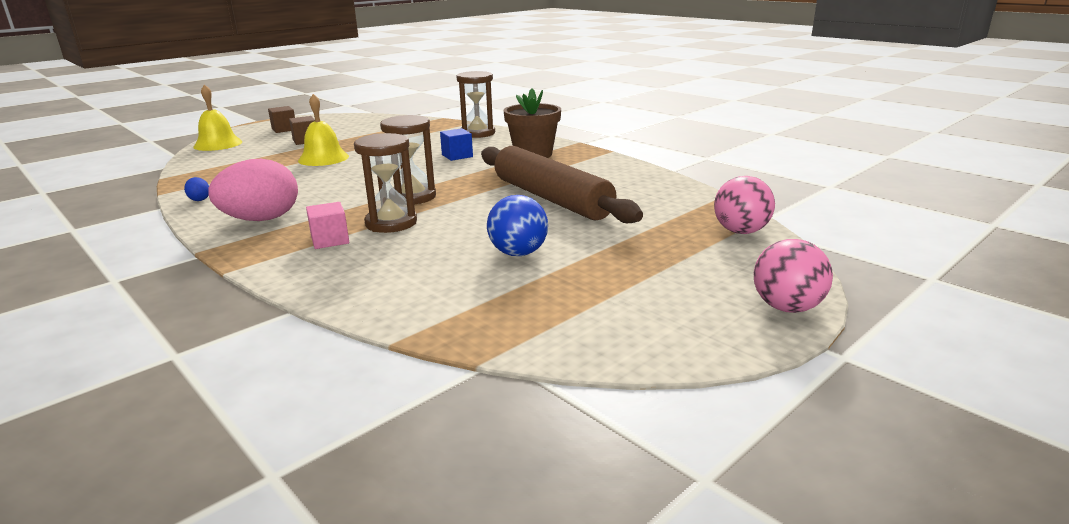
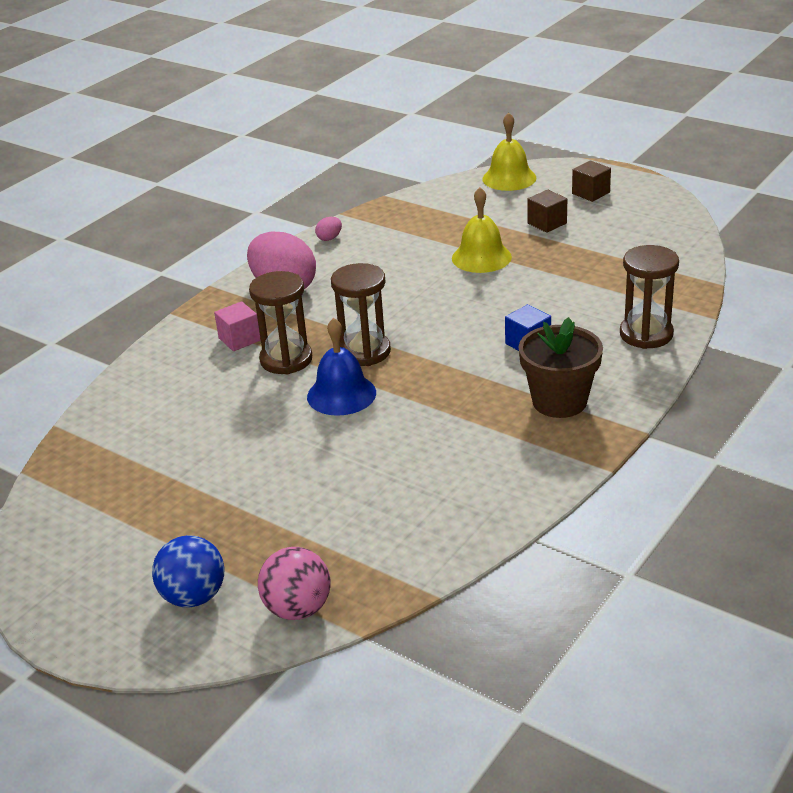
camera: 80 degrees right, 10 degrees up
(199, 199) = (329, 238): blue egg -> pink egg
(468, 207) = (341, 394): none -> blue bell
(518, 253) = (219, 452): blue ball -> blue ball (193, 597)
(551, 198) = (382, 447): brown rolling pin -> none
(787, 307) = (103, 640): pink ball -> none

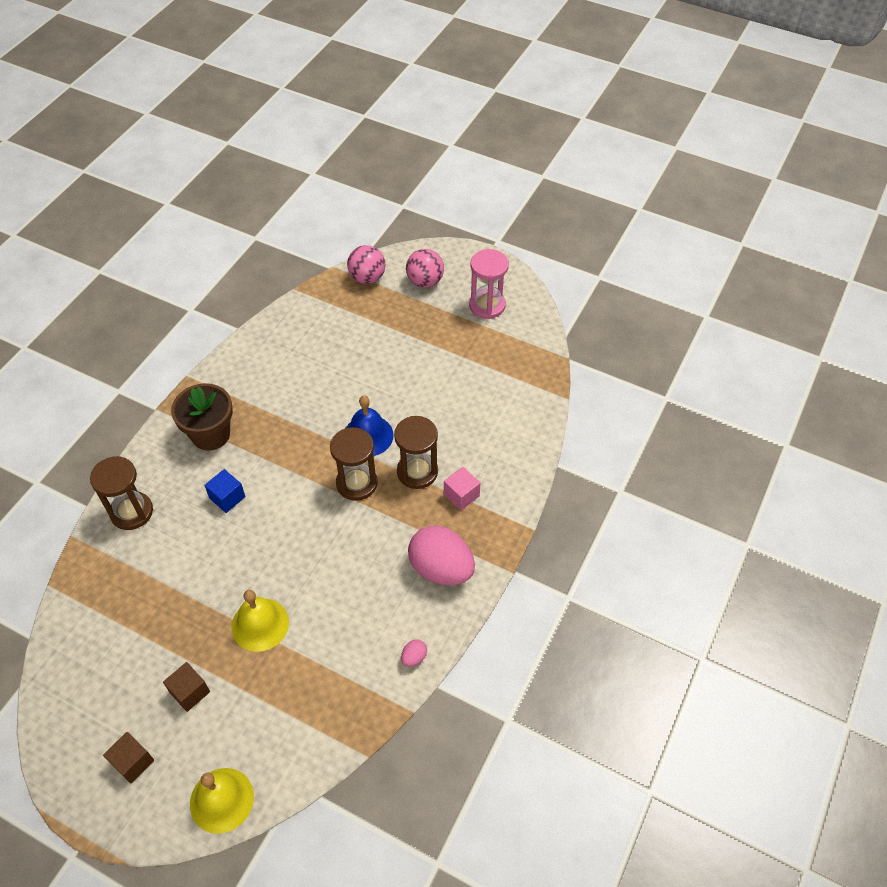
camera: 170 degrees right, 20 degrees up
(103, 551) = (487, 305): none -> pink hourglass
(193, 597) = (425, 281): blue ball -> pink ball

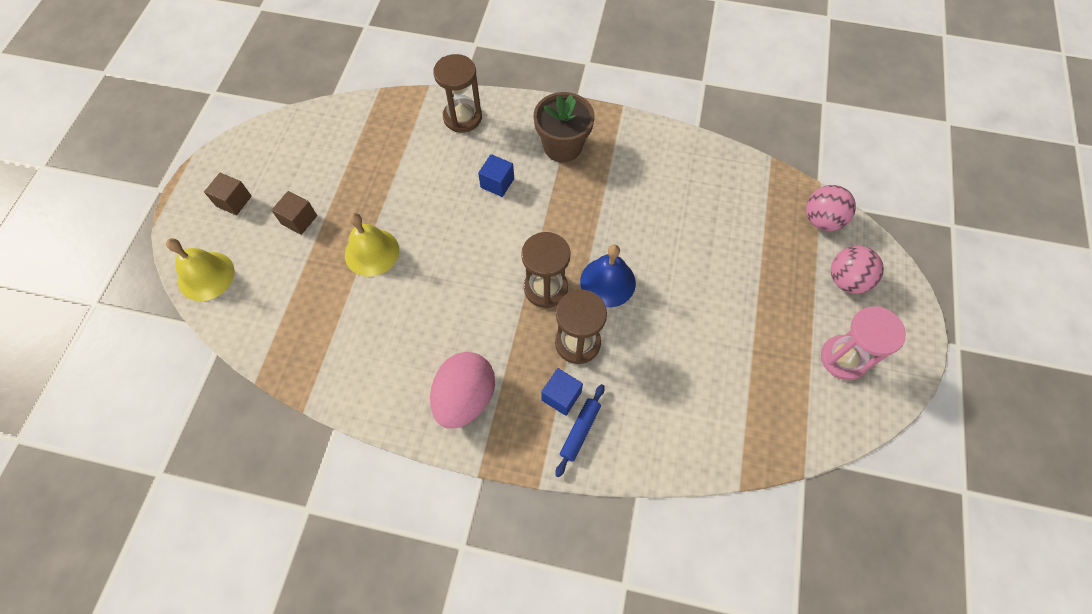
camera: 75 degrees right, 10 degrees up
(414, 657) = (360, 397): pink egg -> none
(461, 495) = (561, 396): pink cube -> blue cube
(495, 489) = (580, 431): none -> blue rolling pin

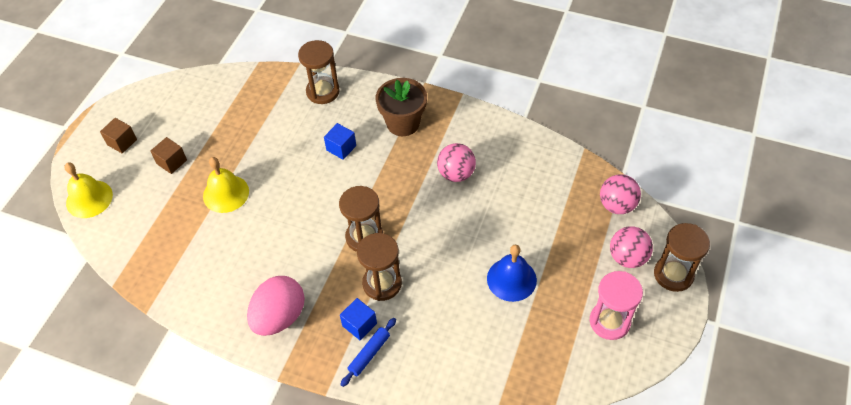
camera: 10 degrees right, 10 degrees down
(607, 282) = (418, 237): blue bell -> blue bell (511, 279)
(635, 201) = (456, 174): none -> pink ball
(900, 294) = (673, 274): none -> brown hourglass

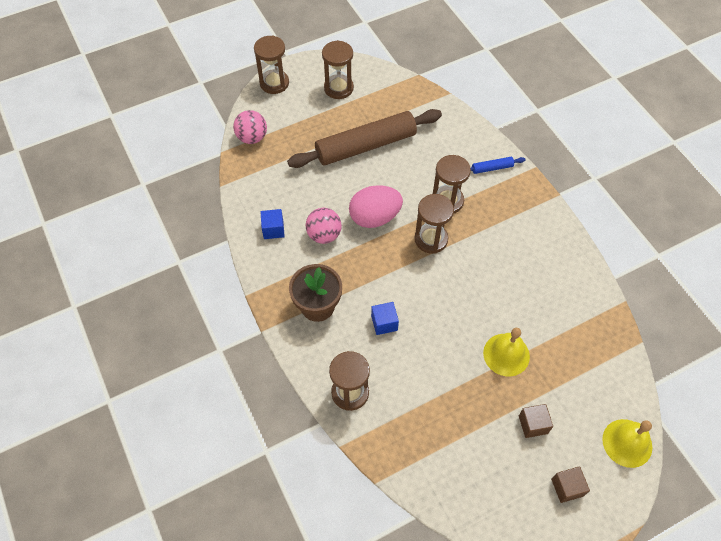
camera: 140 degrees left, 5 degrees up
(279, 317) = (532, 229): pink egg -> pink egg (375, 217)
(359, 324) = (483, 188): blue cube -> blue cube (273, 229)
(511, 279) = (365, 146): blue bell -> brown rolling pin
(609, 322) = (338, 88): pink hourglass -> brown hourglass
(627, 257) = (286, 108): pink ball -> none

